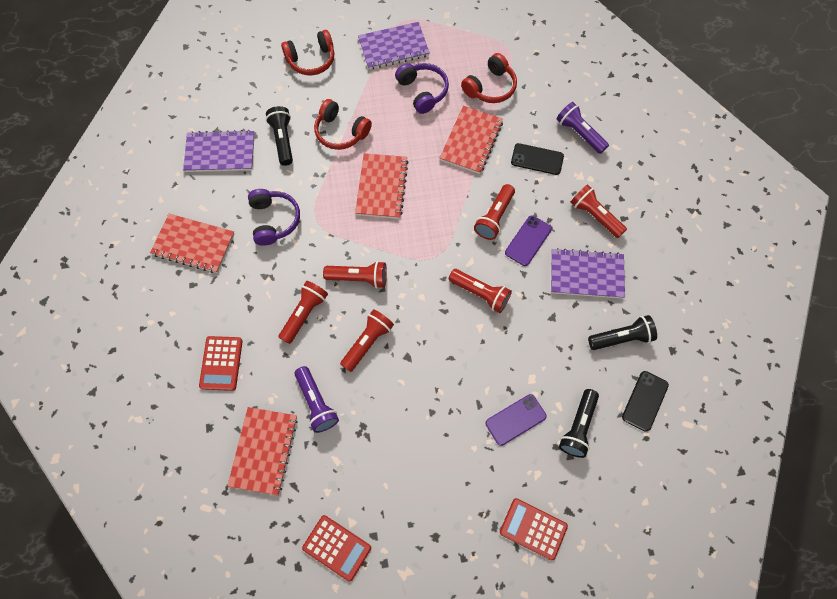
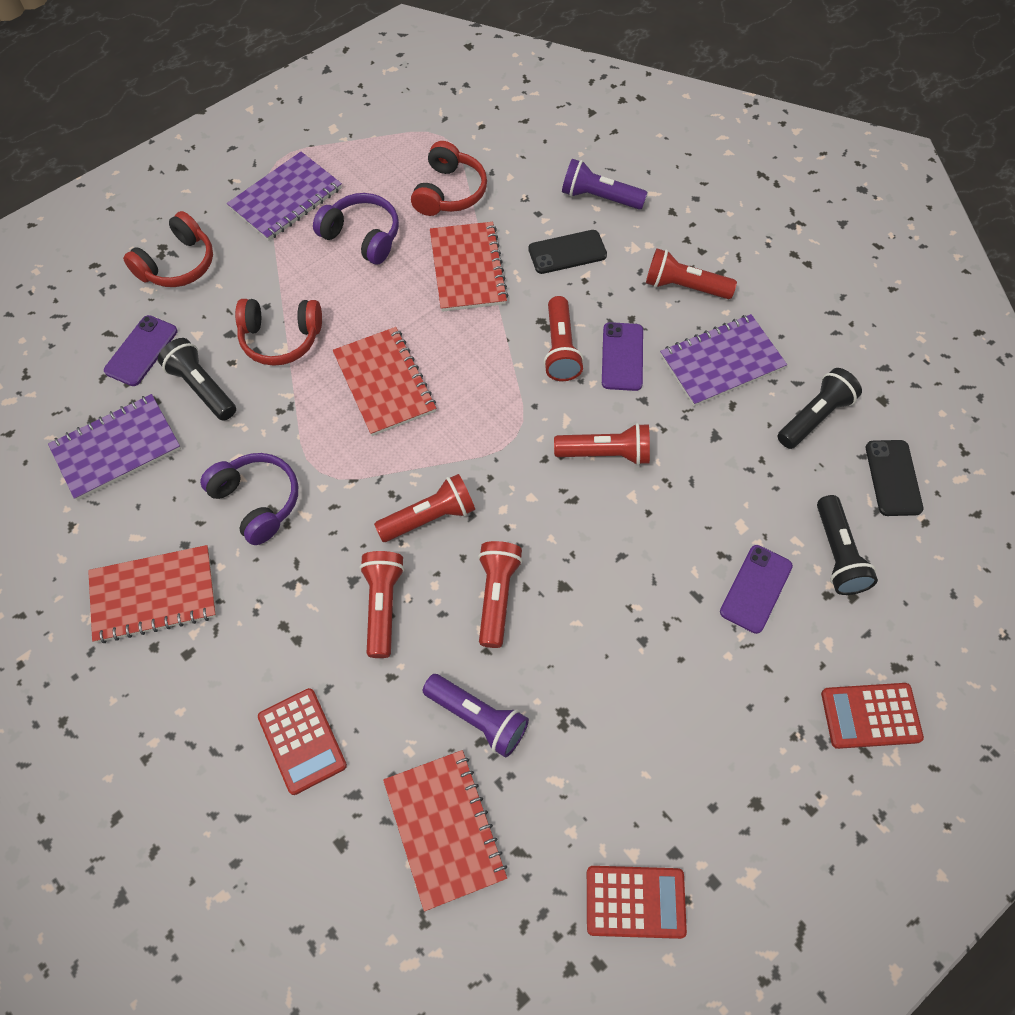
camera: 30 degrees left, 5 degrees down
(263, 103) = (141, 351): none -> purple phone

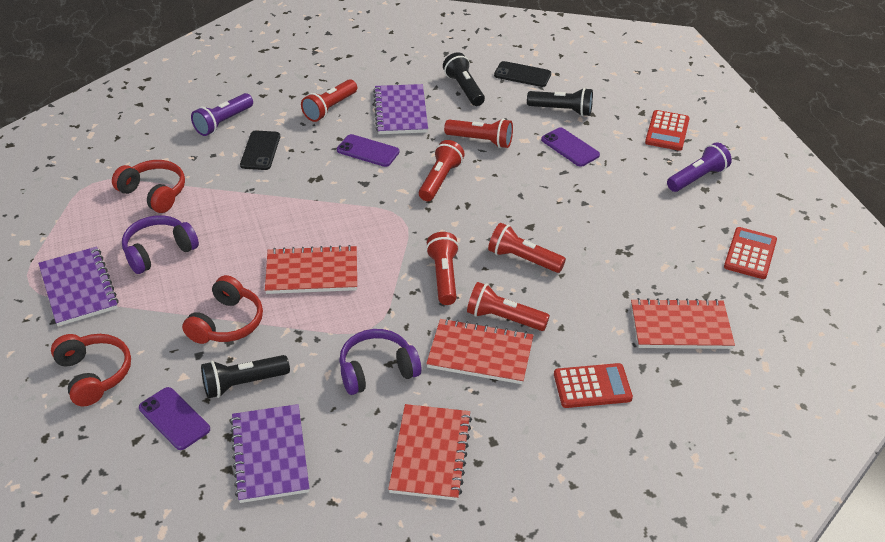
camera: 70 degrees left, 20 degrees down
(467, 269) = (237, 202): red notebook -> red notebook (480, 353)
(478, 718) = (608, 291): purple flashlight -> purple flashlight (697, 178)
(560, 349) = (342, 176): red flashlight -> red flashlight (481, 141)

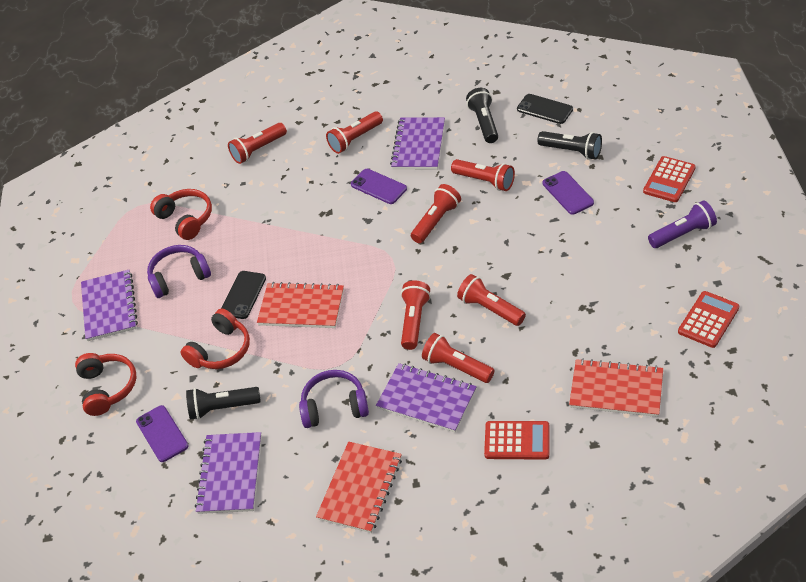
camera: 20 degrees right, 5 degrees up
(223, 122) = (258, 150): purple flashlight -> red flashlight
(260, 151) = (284, 181): black phone -> black phone (243, 295)
(480, 353) = (426, 399): red notebook -> purple notebook

